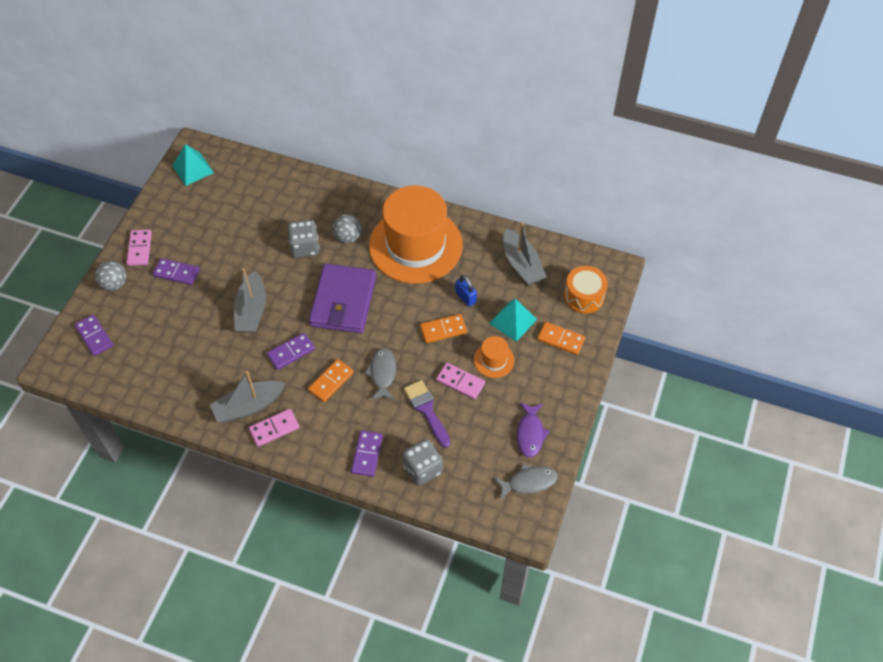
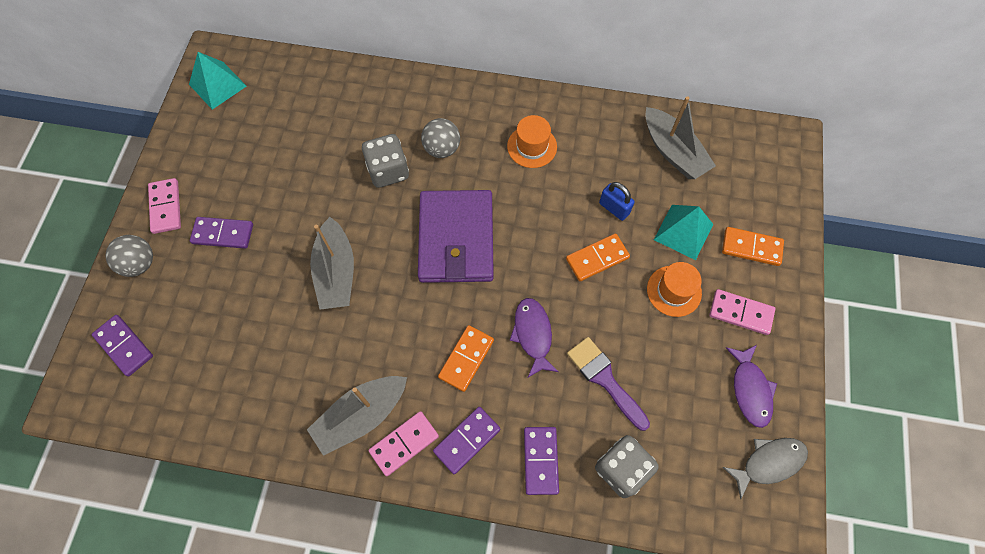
camera: 10 degrees left, 10 degrees up
(291, 352) = (402, 324): purple domino -> purple domino (467, 440)
(382, 373) = (533, 334): grey fish -> purple fish
(415, 245) = (532, 146): orange hat -> orange hat, size x0.41
(460, 382) = (638, 330): pink domino -> pink domino (740, 313)
(584, 296) = (763, 183): orange drum -> none

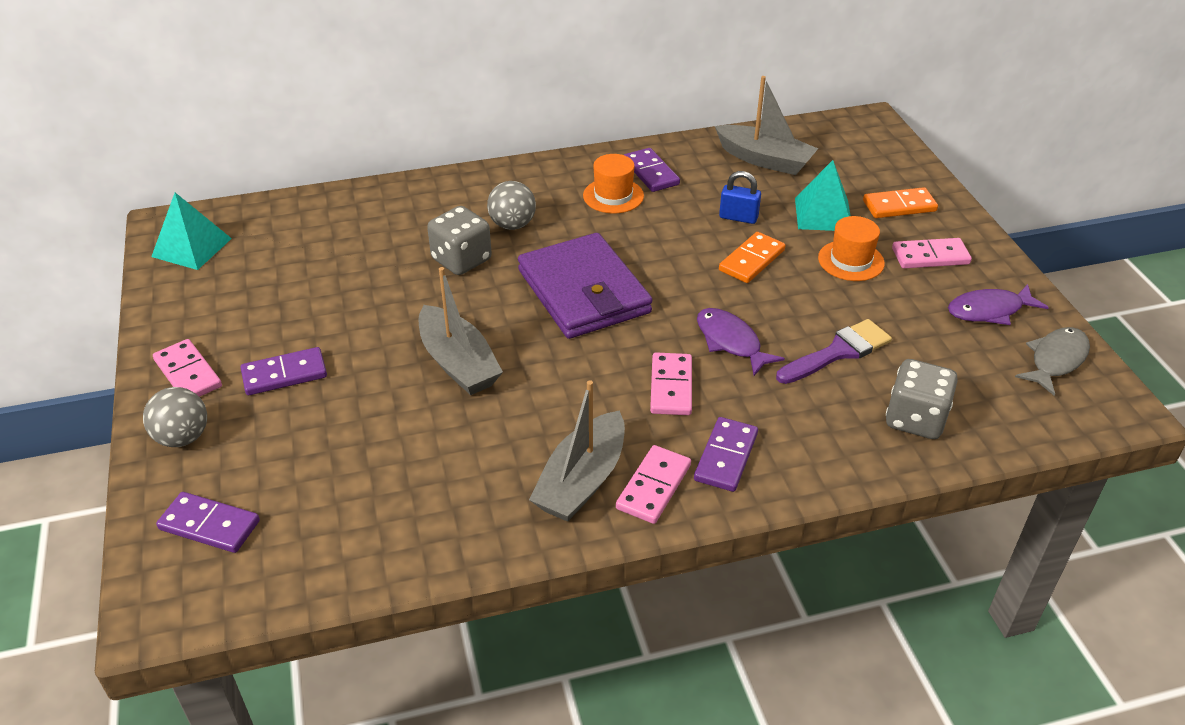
camera: 25 degrees left, 25 degrees down
(466, 359) = (671, 387): orange domino -> pink domino
(540, 460) = (823, 444): purple domino -> purple domino (650, 173)
(605, 379) = (838, 352): purple brush -> purple brush turned 120 degrees clockwise
(750, 390) = (989, 310): purple fish -> purple fish turned 105 degrees clockwise

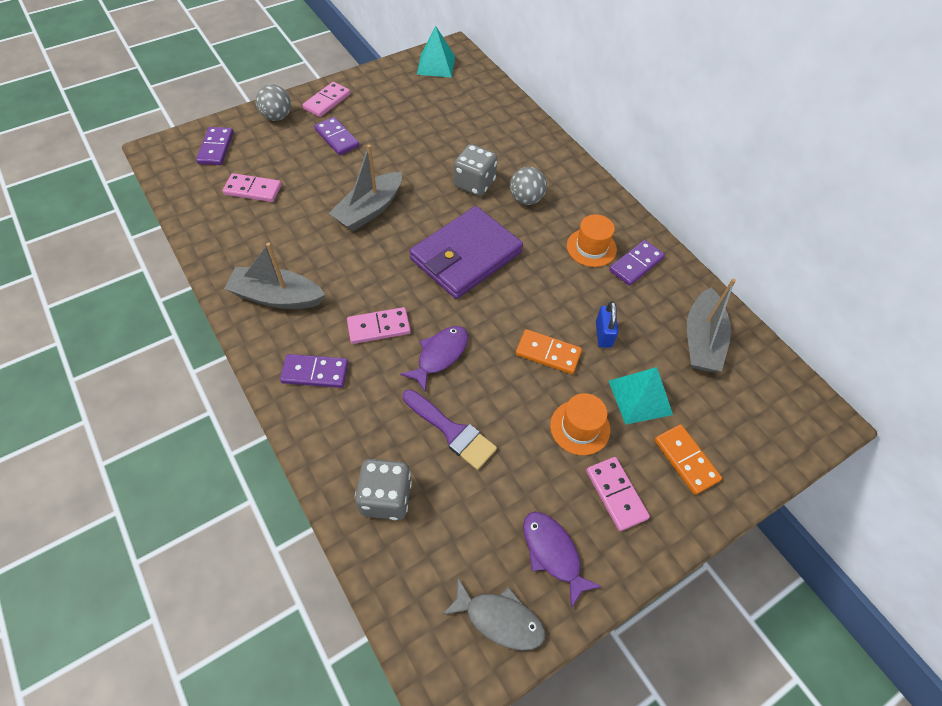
camera: 70 degrees right, 15 degrees up
(654, 487) = (278, 336): pink domino -> pink domino (253, 190)

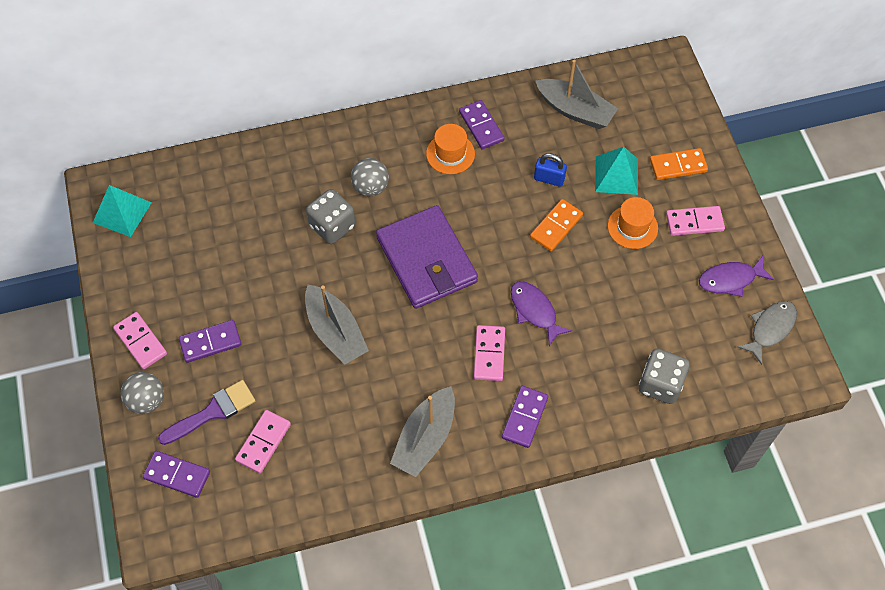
camera: 70 degrees left, 5 degrees up
(451, 431) = (612, 321): purple brush -> purple brush (212, 412)

